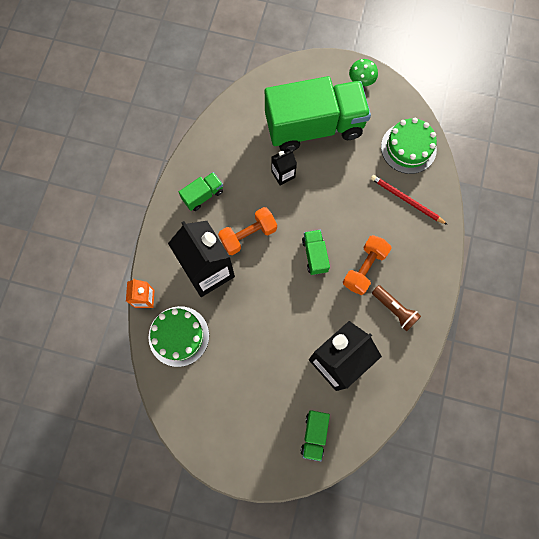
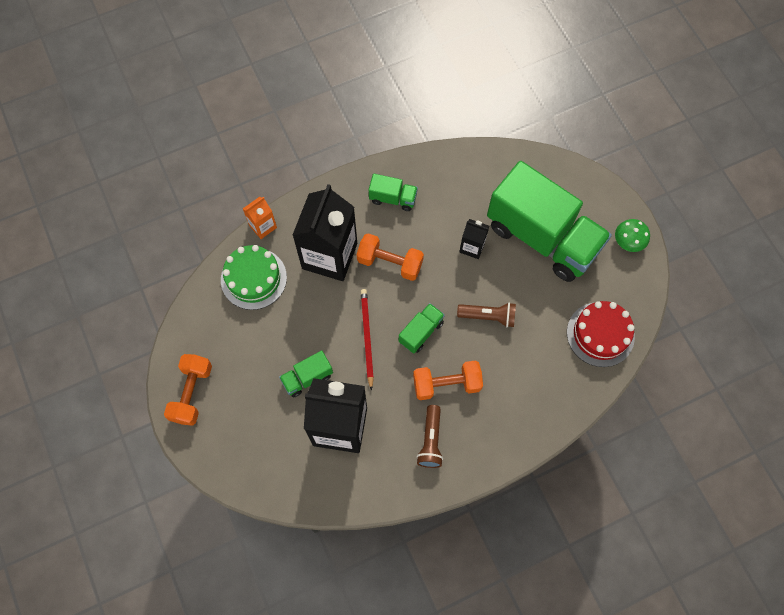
camera: 50 degrees right, 5 degrees down
(228, 447) = (192, 393): none -> orange dumbbell
(314, 434) = (259, 456): green truck -> green truck (307, 378)
(340, 204) = (488, 316): none -> brown flashlight
(406, 200) = (546, 371): red pencil -> red pencil (367, 337)
(408, 148) = (600, 334): green cake -> red cake

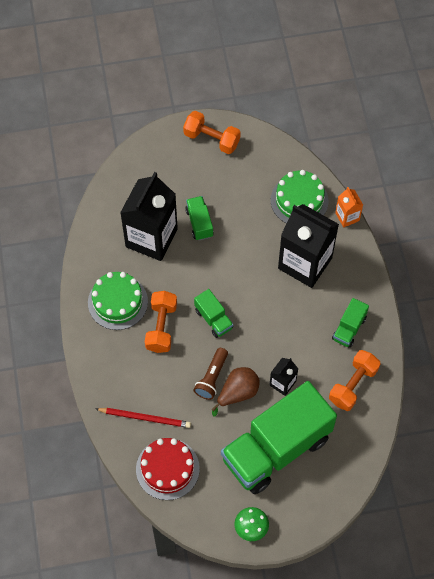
camera: 105 degrees right, 5 degrees down
(367, 337) = (221, 275): red pencil -> red pencil (145, 418)
(390, 263) = (285, 310): orange dumbbell -> orange dumbbell (353, 385)
(430, 441) = (117, 302): brown flashlight -> green cake
(496, 287) = (237, 393): none -> brown pear

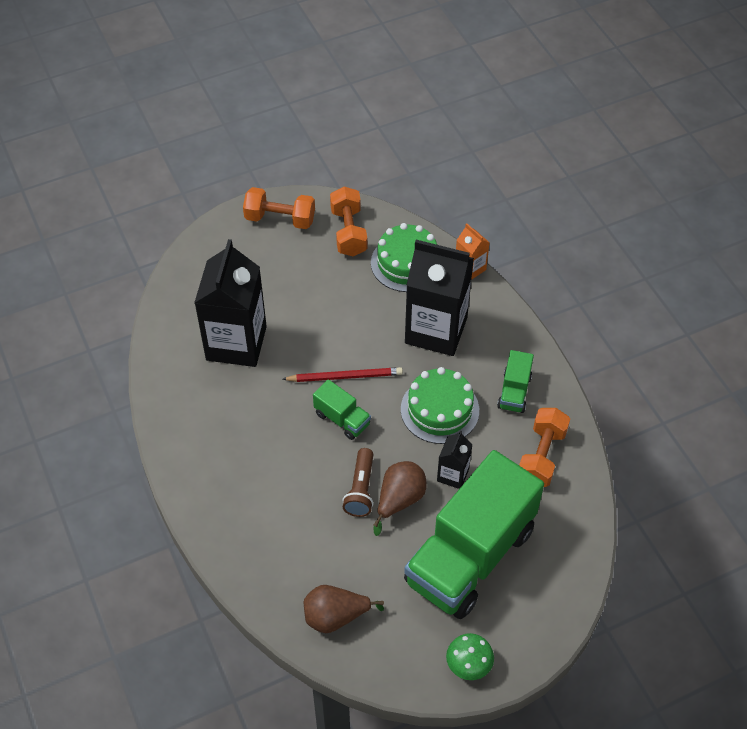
camera: 15 degrees left, 10 degrees down
(117, 302) = (213, 427): green cake -> green cake (440, 410)
(145, 418) = (287, 559): red pencil -> red pencil (345, 376)
(161, 327) = (278, 444): orange dumbbell -> orange dumbbell (348, 232)
(167, 469) = (335, 617): red cake -> brown pear
(199, 223) = (292, 313): green truck -> none

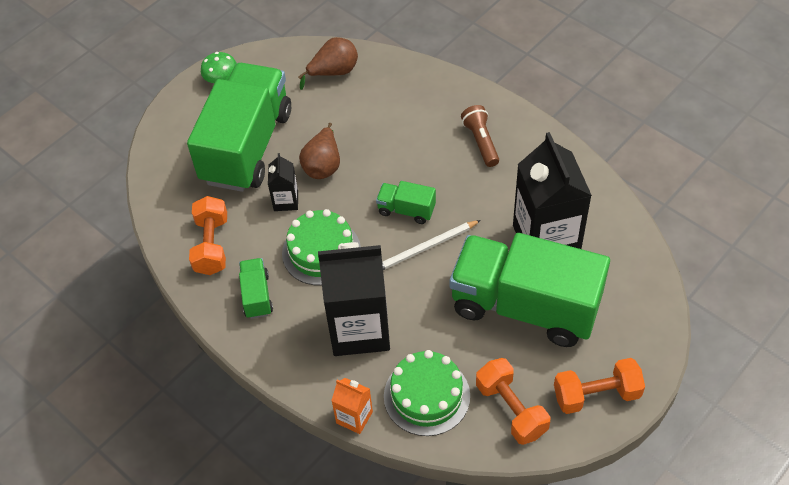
camera: 160 degrees right, 0 degrees up
(291, 297) = (524, 306): none -> green truck
(345, 376) = (424, 248): red pencil -> white pencil
(360, 490) = (359, 161): brown flashlight -> brown flashlight (481, 141)

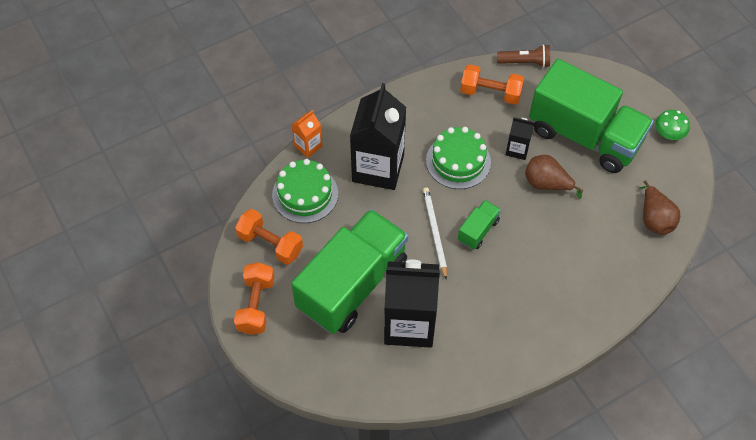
camera: 105 degrees right, 5 degrees up
(256, 295) = (433, 111): green truck -> none
(481, 141) = (534, 311): brown flashlight -> brown flashlight (525, 62)
(511, 409) = (270, 244): orange dumbbell -> orange dumbbell turned 45 degrees clockwise

